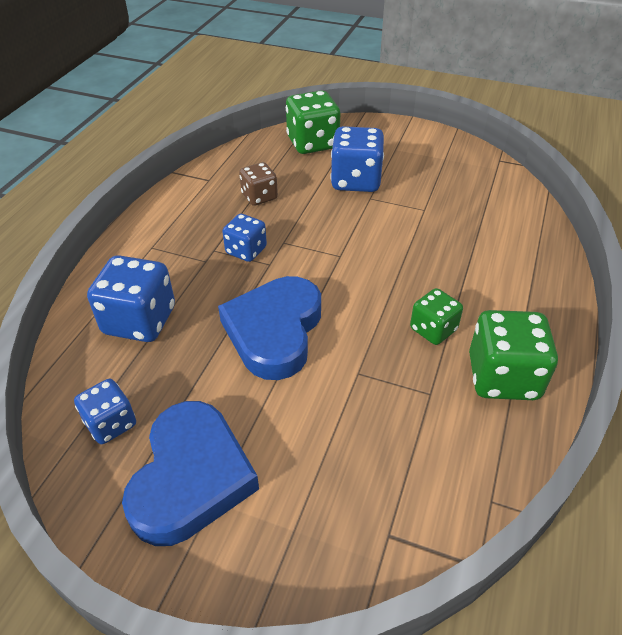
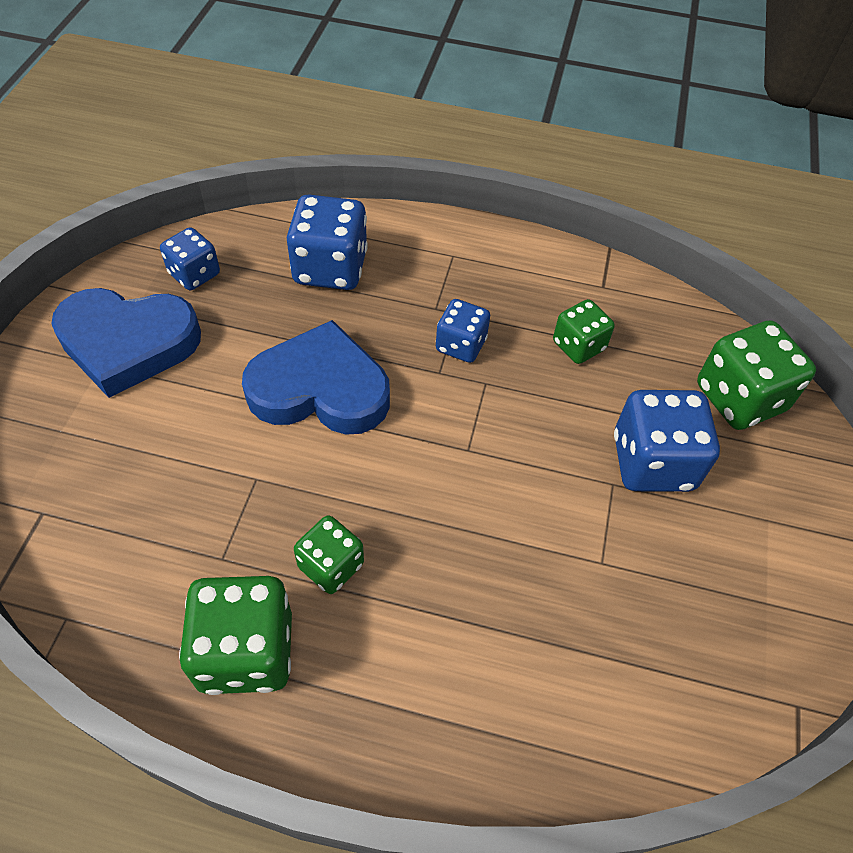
camera: 80 degrees right, 10 degrees up
(259, 197) = (578, 346): brown dice -> green dice

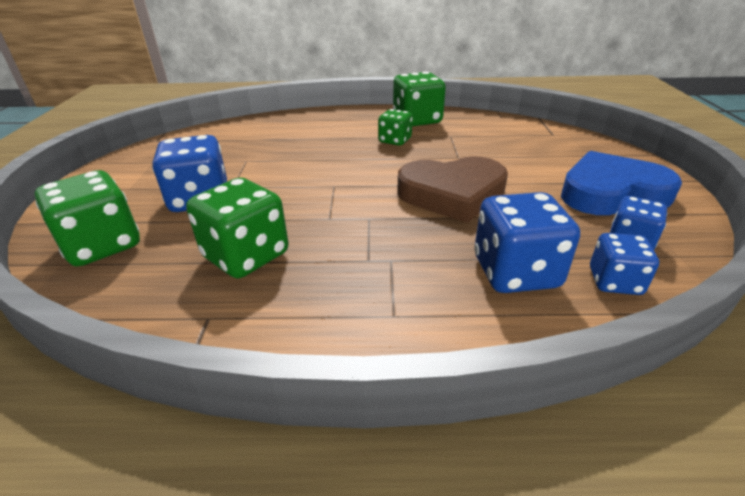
camera: 170 degrees right, 20 degrees down
(320, 389) = (452, 194): blue heart -> brown heart
(460, 345) = (357, 236): blue dice -> blue dice (614, 281)
(578, 346) = (246, 255): green dice -> green dice, size x1.66

